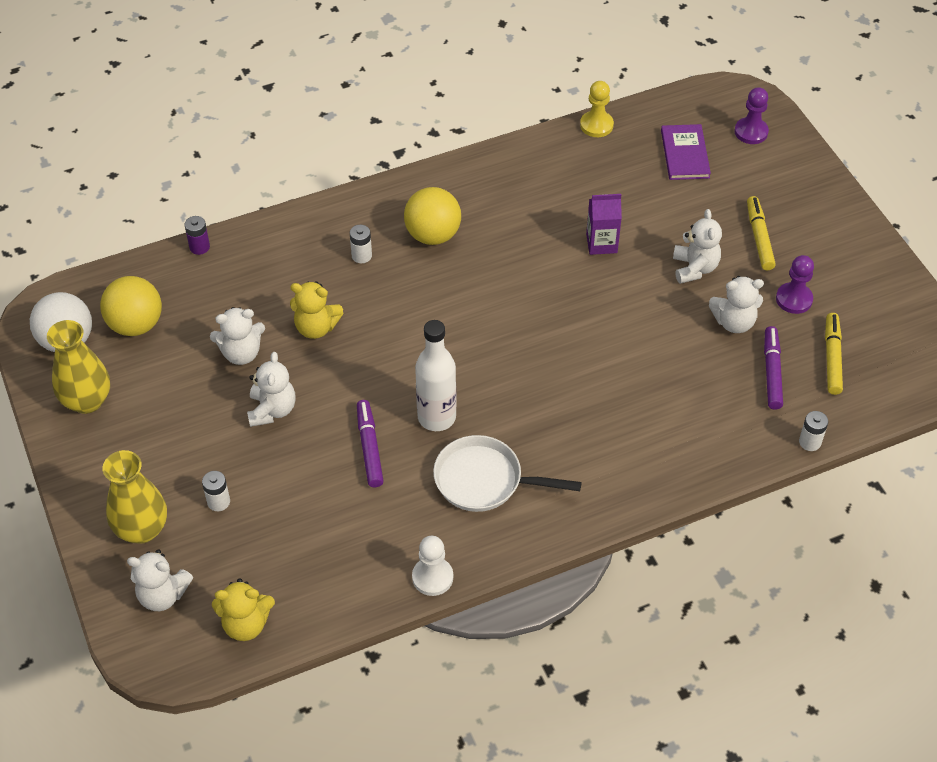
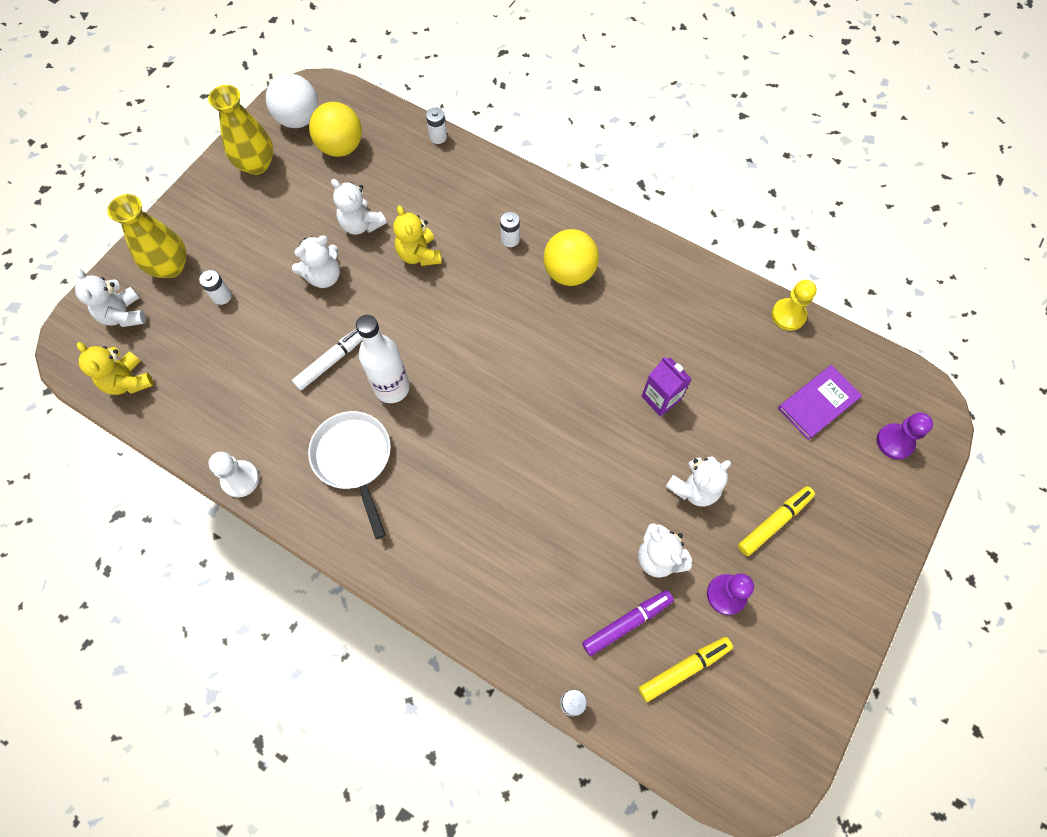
camera: 55 degrees right, 15 degrees up
(199, 247) = (438, 137): purple battery -> white battery
(369, 447) = (332, 360): purple marker -> white marker

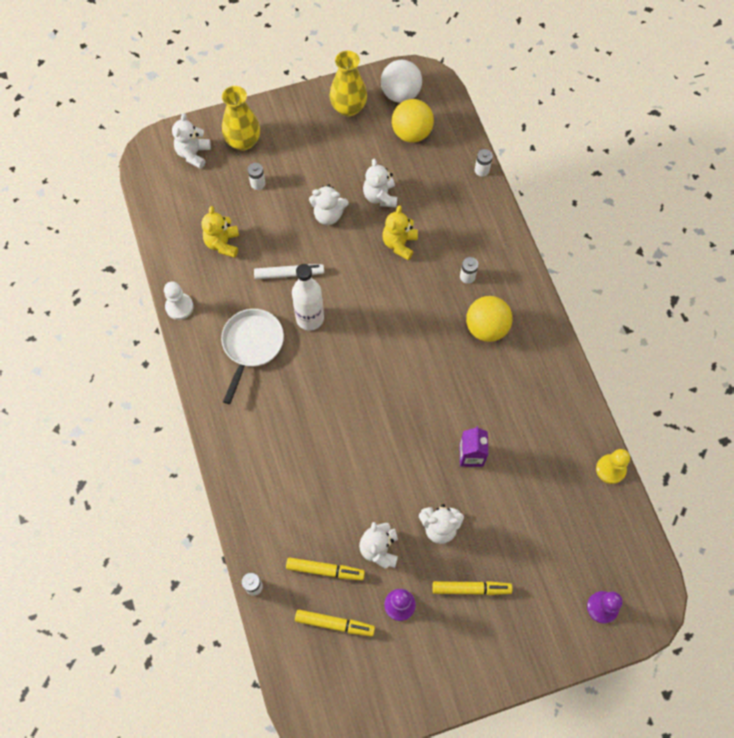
camera: 40 degrees right, 0 degrees up
(128, 381) = (164, 199): yellow teddy bear -> yellow teddy bear (223, 243)
(627, 623) = (325, 570): purple marker -> yellow marker
(818, 403) = (574, 541): purple book -> none

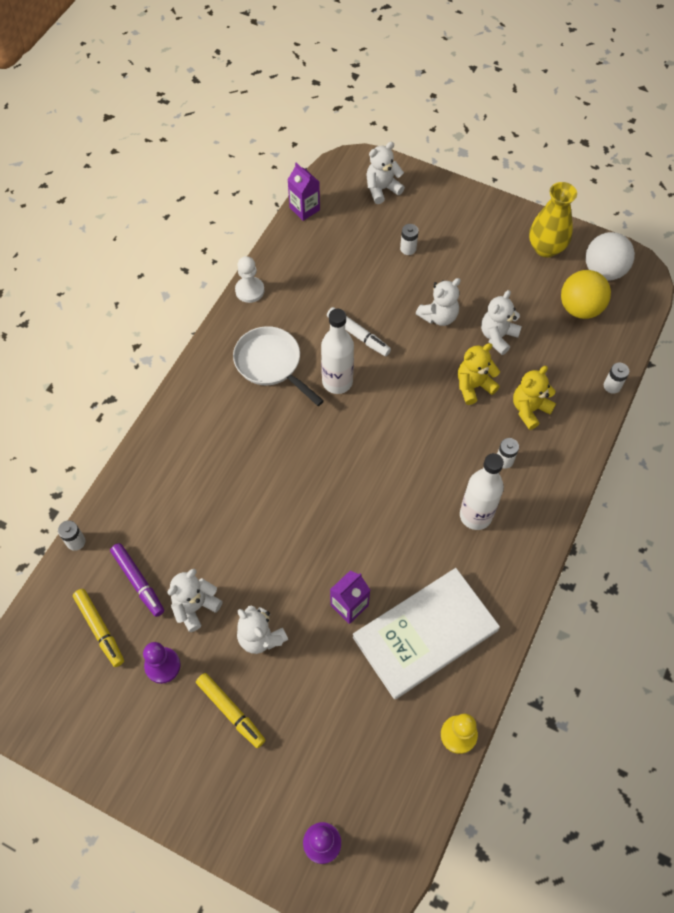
camera: 45 degrees right, 5 degrees down
(153, 214) = (304, 209): none -> purple carton
(223, 243) = (332, 271): yellow teddy bear -> yellow teddy bear (529, 409)
(243, 141) = (430, 209): yellow vase -> none
(251, 345) = (271, 364): white pan -> white pan turned 105 degrees counterclockwise
(325, 570) = (138, 581): yellow marker -> purple marker
(328, 215) = (438, 316): white teddy bear -> white teddy bear turned 90 degrees counterclockwise
(486, 328) = (475, 515): yellow ball -> white bottle
(532, 429) = (425, 634): none -> white book

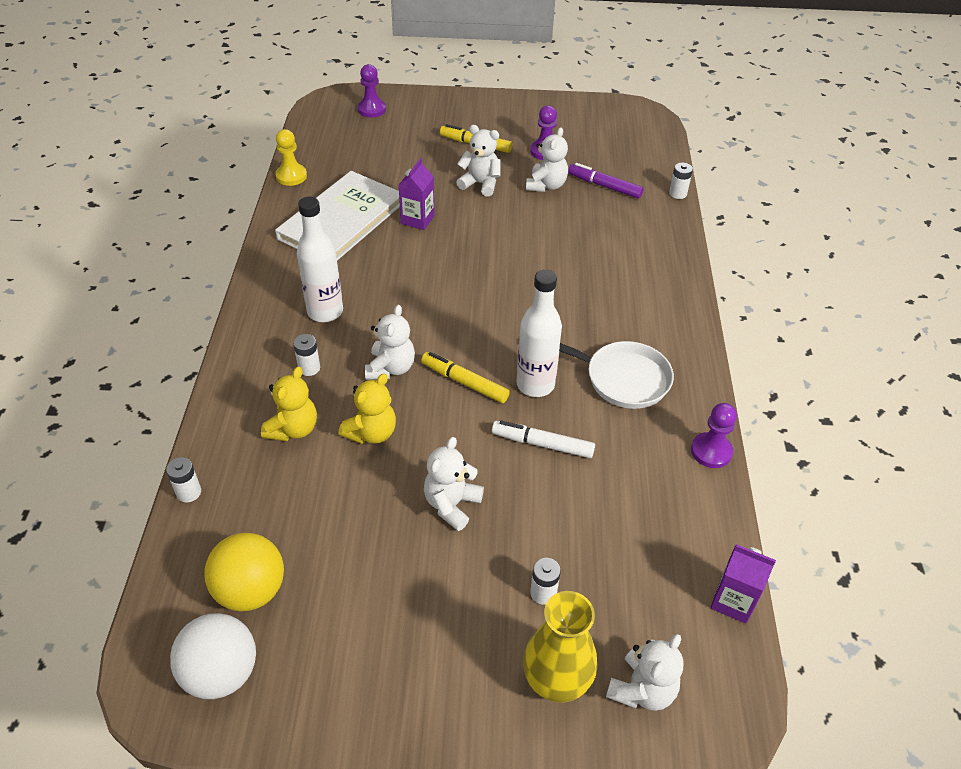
camera: 155 degrees right, 15 degrees down
(100, 629) = (609, 156): yellow marker -> yellow marker (464, 382)
(249, 290) = (711, 451): white pawn -> purple pawn
(497, 336) = (361, 505): white teddy bear -> white teddy bear (391, 368)
(546, 248) = (327, 680): yellow vase -> yellow vase (556, 679)

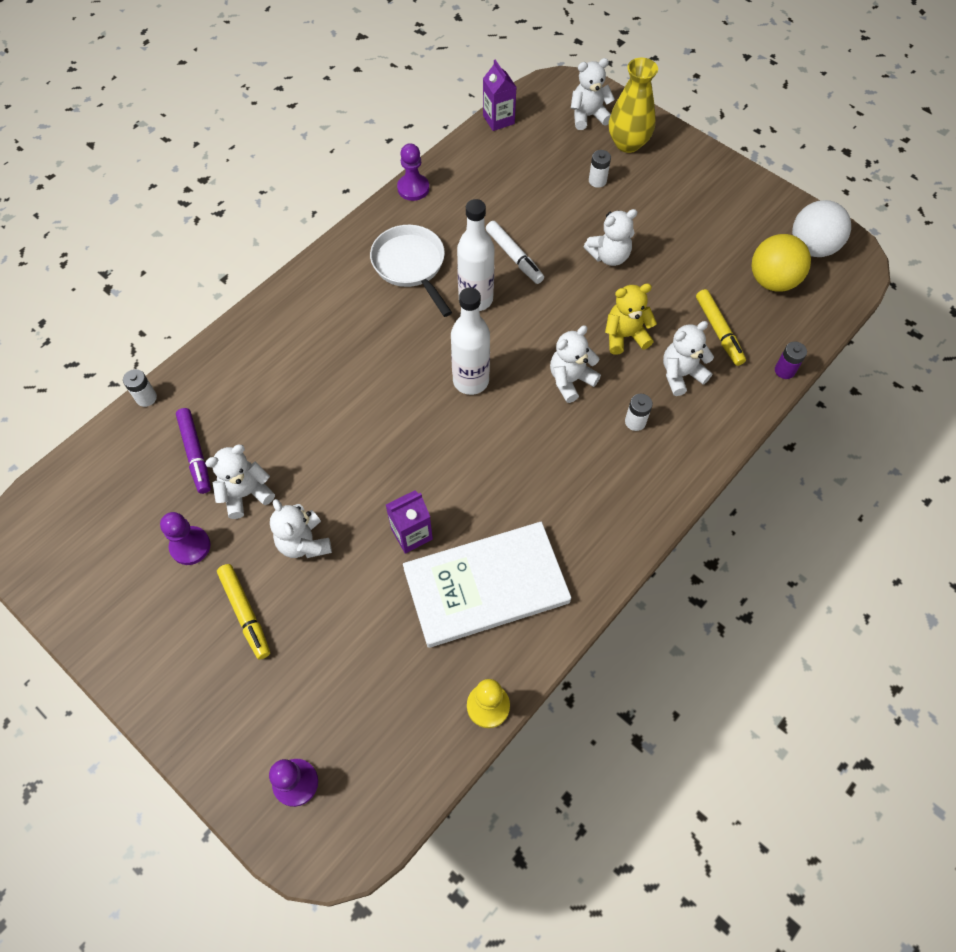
camera: 140 degrees left, 15 degrees up
(189, 492) = (784, 370): white battery -> purple battery
(293, 429) = (681, 374): yellow teddy bear -> white teddy bear
(325, 312) = (583, 473): white bottle -> white bottle (471, 381)
(464, 382) = (525, 333): yellow marker -> yellow marker (718, 331)

